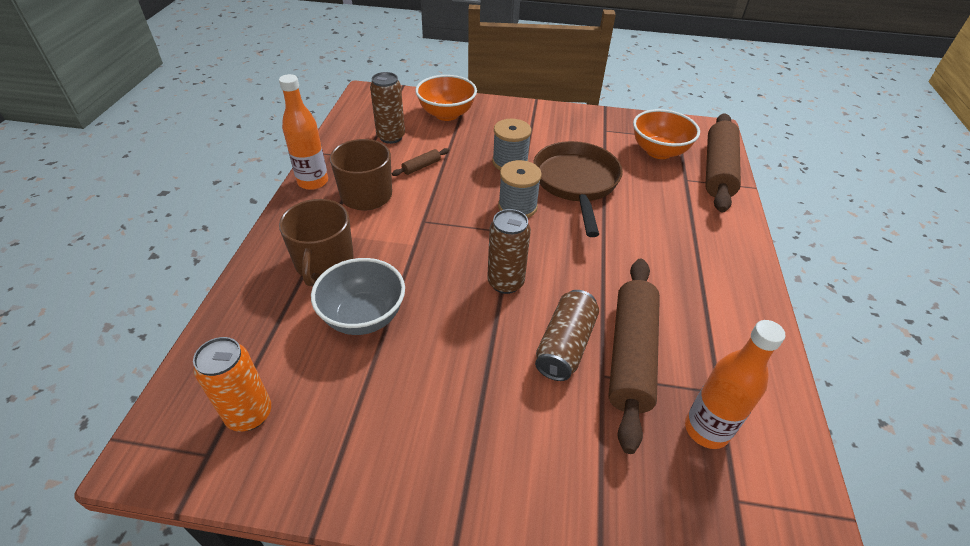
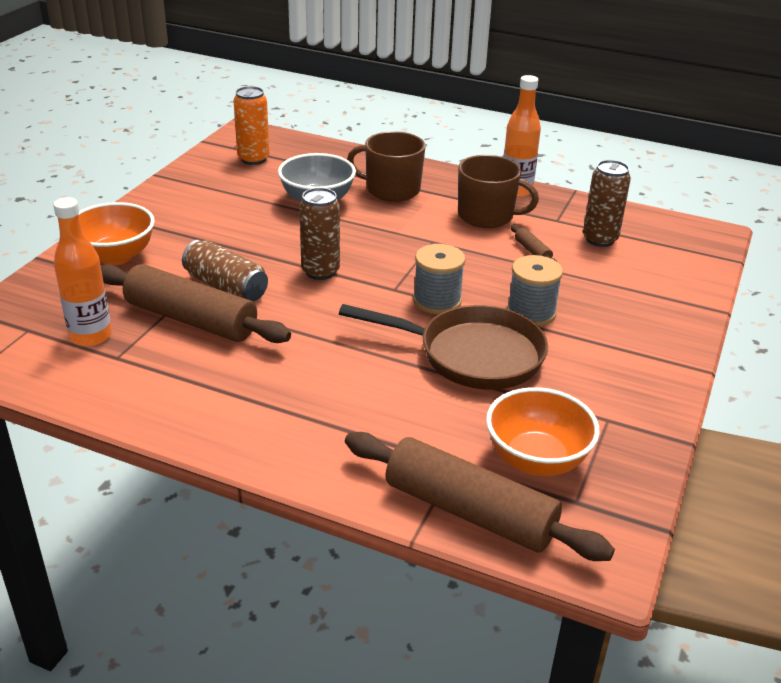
camera: 105 degrees right, 10 degrees down
(446, 114) = (656, 284): orange bowl -> orange bowl (115, 256)

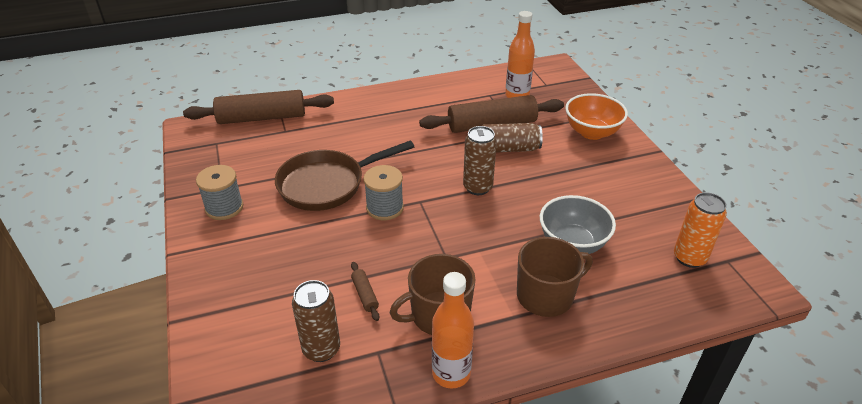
camera: 140 degrees right, 5 degrees up
(531, 313) = (317, 233): grey spool -> grey spool (224, 208)
(532, 251) = (365, 294): brown rolling pin -> brown rolling pin turned 45 degrees clockwise
(536, 460) = (247, 150): orange bowl -> none

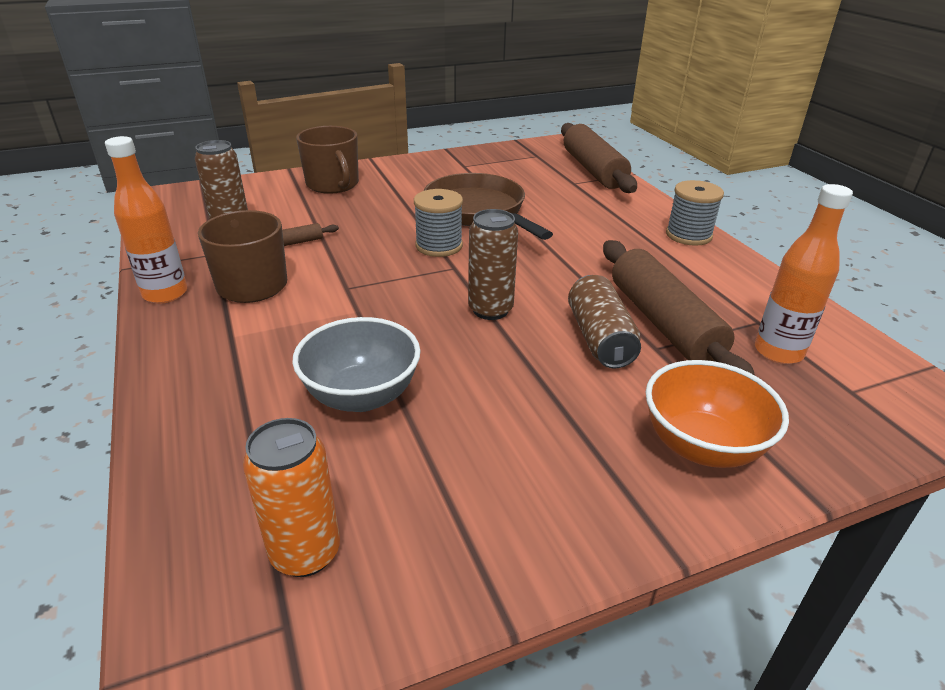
camera: 85 degrees right, 5 degrees down
(224, 208) = (433, 170): grey spool -> grey spool (688, 235)
(546, 295) = (258, 364): brown mug -> brown mug (333, 184)

